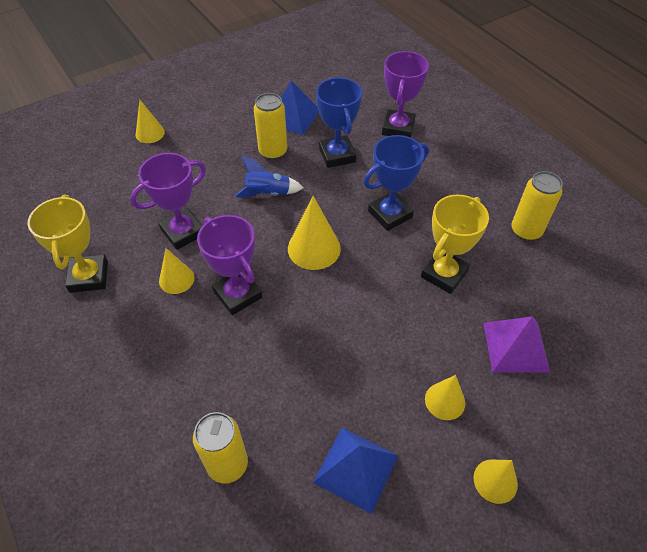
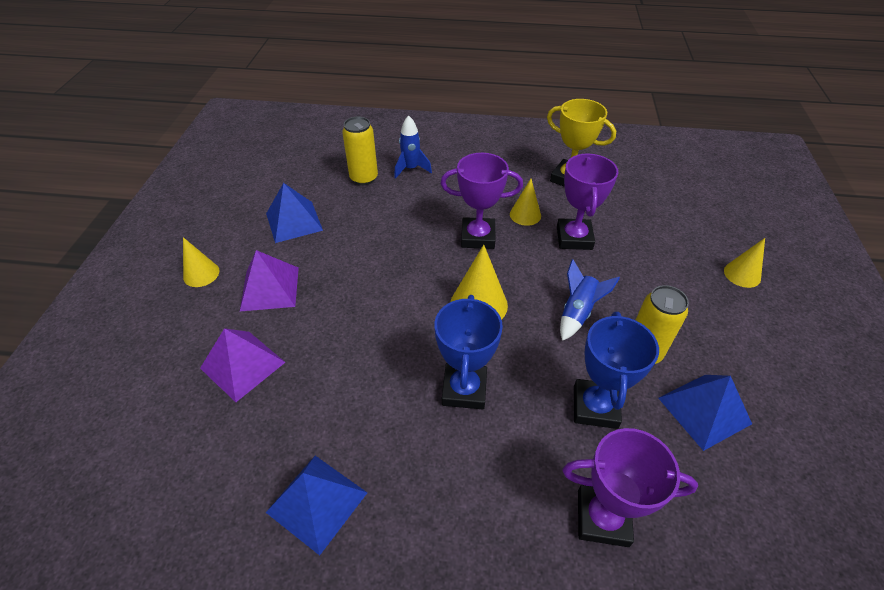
camera: 130 degrees right, 5 degrees down
(172, 428) = (411, 169): none -> blue rocket
(337, 155) = (595, 407): blue trophy -> blue trophy turned 75 degrees clockwise
(398, 128) = (602, 518): purple trophy -> purple trophy turned 45 degrees counterclockwise
(444, 274) = (355, 375): yellow trophy -> none
(445, 401) = (270, 288): yellow cone -> purple pyramid
(526, 231) = (317, 502): yellow can -> blue pyramid

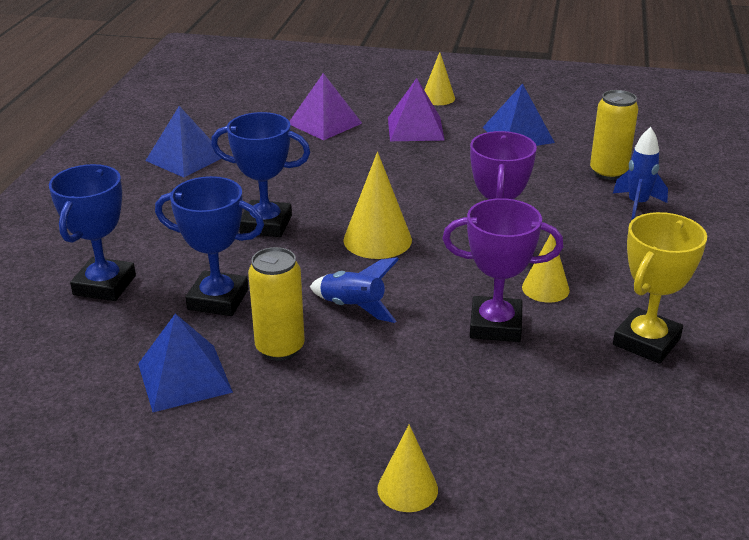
camera: 95 degrees right, 15 degrees down
(602, 518) = (104, 285): purple trophy -> blue trophy

